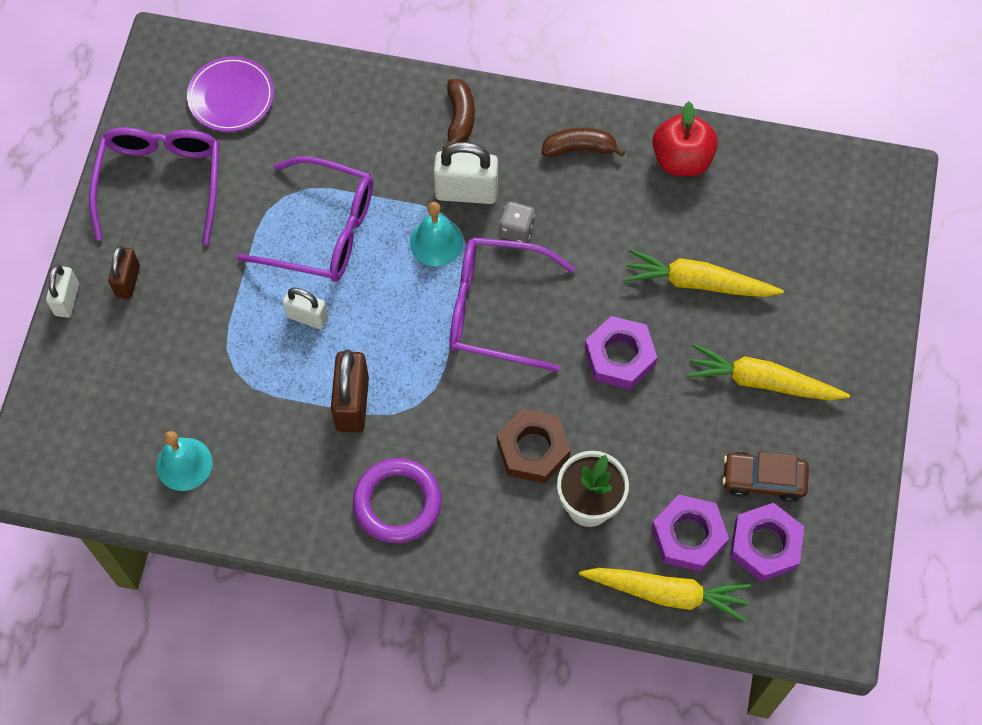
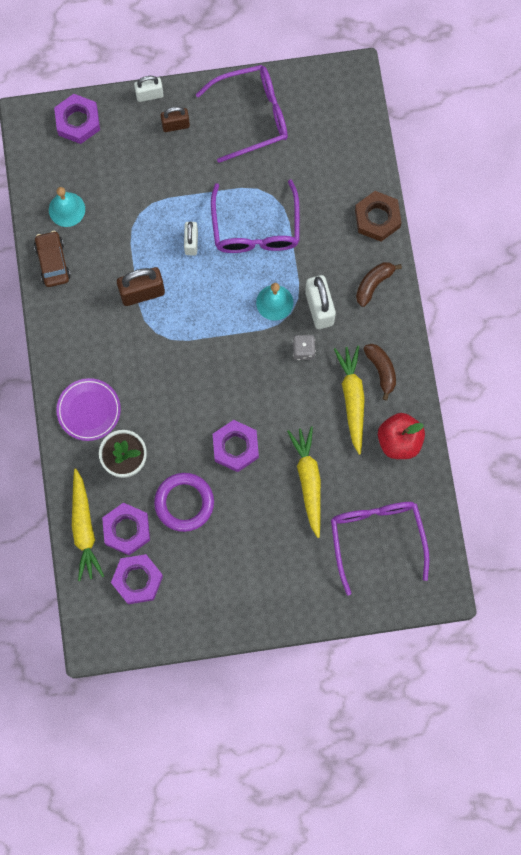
camera: 70 degrees right, 10 degrees up
(59, 406) = (77, 121): none -> purple nut
(231, 97) = (332, 132): purple plate -> purple plate (89, 410)
(397, 503) = (86, 345): purple ring -> purple ring (184, 503)
(460, 118) = (373, 284): brown banana -> brown banana turned 150 degrees clockwise
(495, 309) = (240, 357): purple glasses -> purple glasses (377, 538)
(533, 449) = (151, 414): brown nut -> brown nut (377, 218)
(762, 381) = (251, 544): yellow carrot -> yellow carrot (352, 399)
(763, 480) = (181, 566): brown car -> brown car (53, 262)

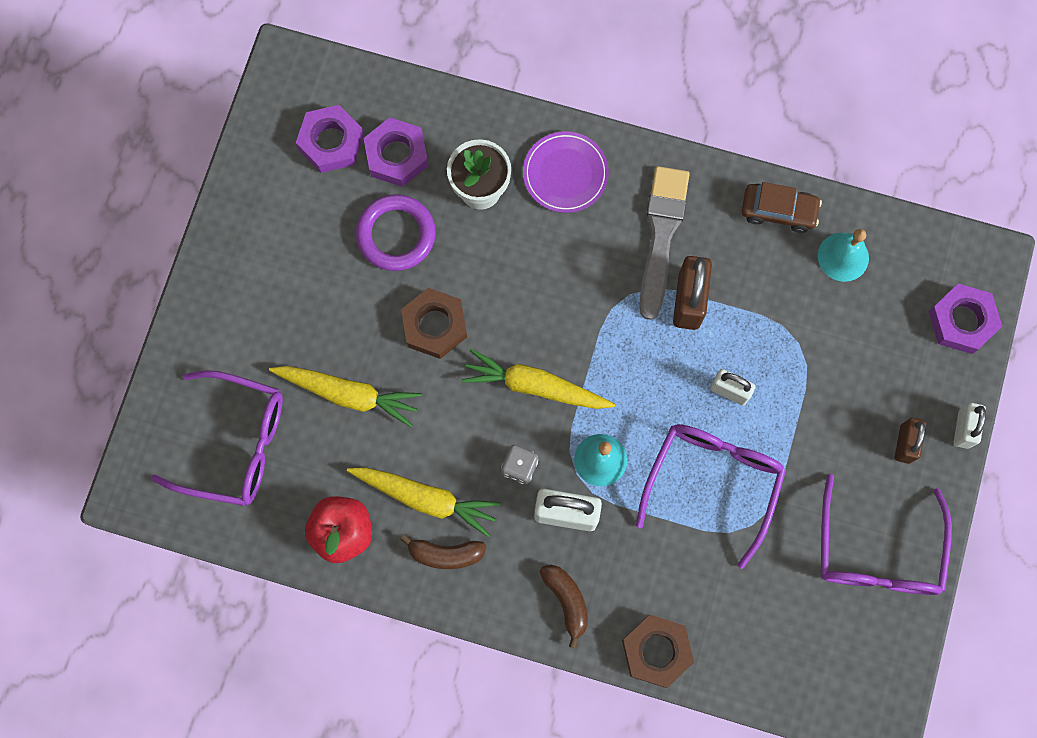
camera: 115 degrees right, 0 degrees up
(84, 528) = (423, 109): yellow carrot -> yellow carrot (535, 386)
(104, 329) = (661, 235): none -> grey brush
(235, 447) = (434, 325): purple nut -> brown nut
(256, 228) = (713, 482): purple glasses -> purple glasses turned 90 degrees clockwise

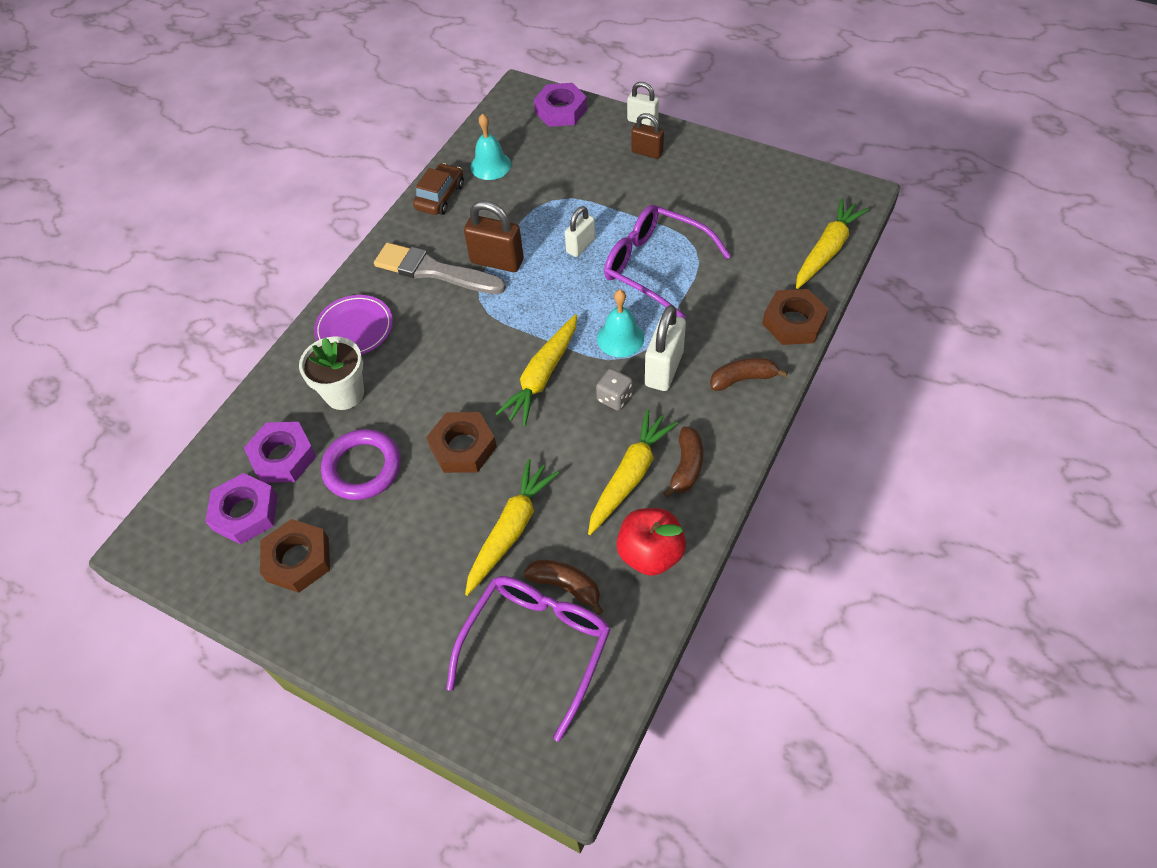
camera: 75 degrees left, 20 degrees down
(290, 207) = (298, 559): none -> brown nut
(297, 458) = (566, 586): none -> brown banana
(776, 684) = (827, 250): none -> yellow carrot
(877, 552) = (728, 178): purple glasses -> none

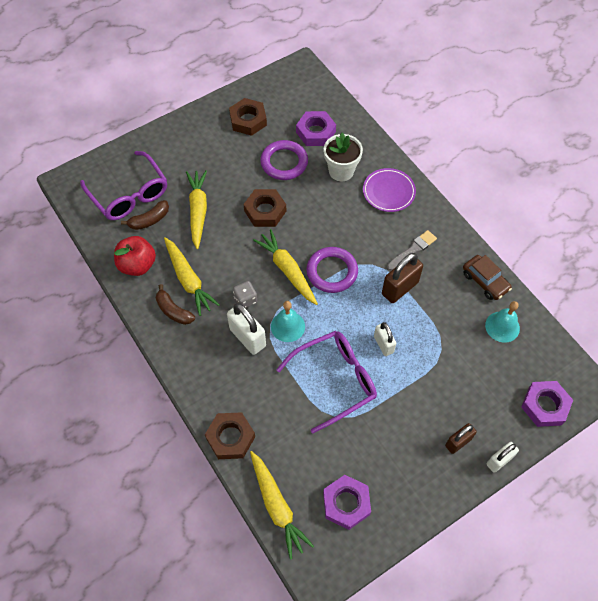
camera: 115 degrees right, 5 degrees up
(245, 513) = (291, 108): purple nut -> purple nut (346, 503)
(434, 271) = (412, 250): grey brush -> grey brush, size x0.61
(511, 530) = (198, 211): yellow carrot -> yellow carrot turned 150 degrees counterclockwise
(515, 331) = (332, 272): none -> purple ring
(743, 379) = (209, 377): brown banana -> none

